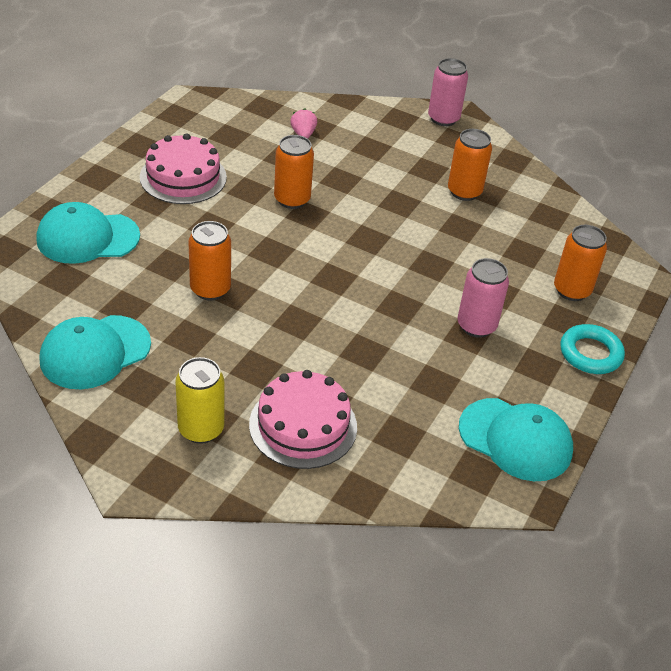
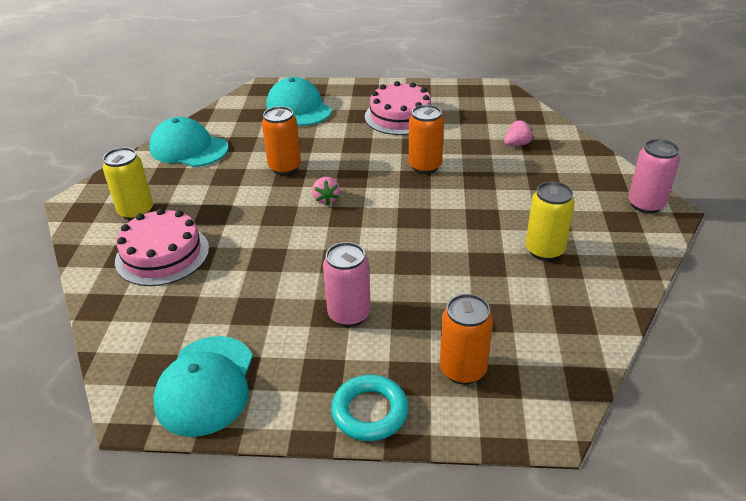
camera: 70 degrees right, 5 degrees down
(296, 281) = (326, 199): none -> pink strawberry
(464, 192) = (544, 250): orange can -> yellow can

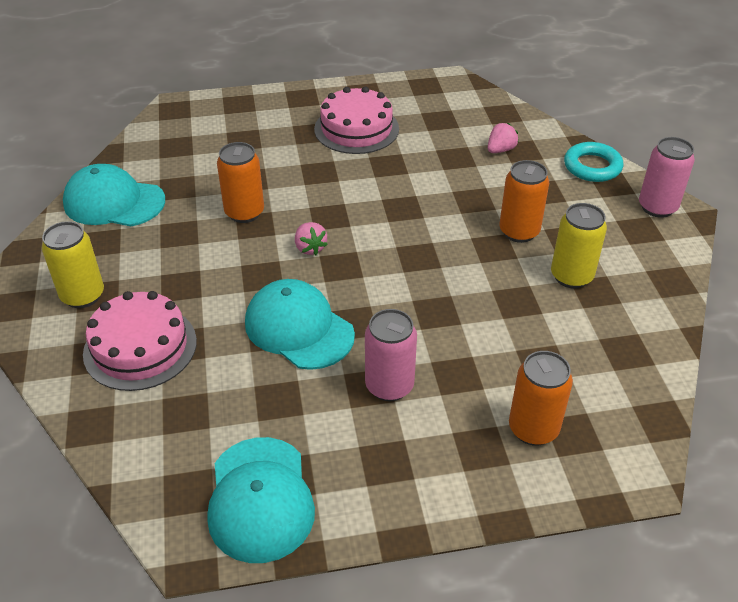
camera: 15 degrees left, 5 degrees up
(298, 108) = (230, 131): turquoise cap -> turquoise cap (299, 328)
(370, 412) = (453, 495): turquoise ring -> turquoise ring (592, 167)
(425, 166) = (408, 190): orange can -> orange can (519, 232)

